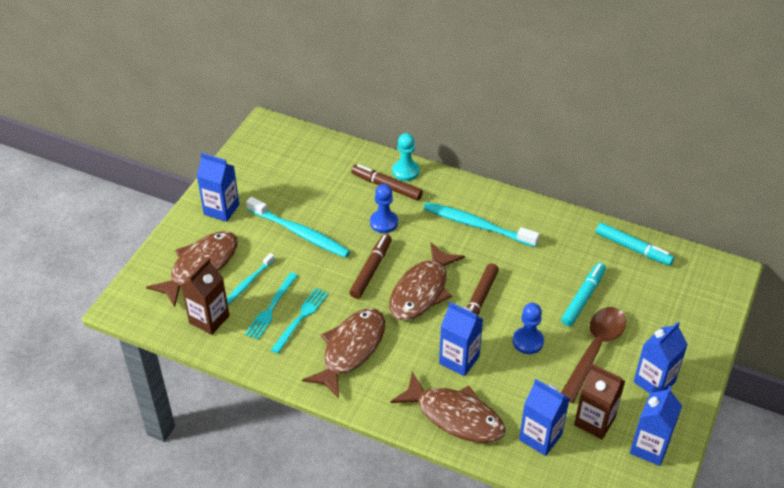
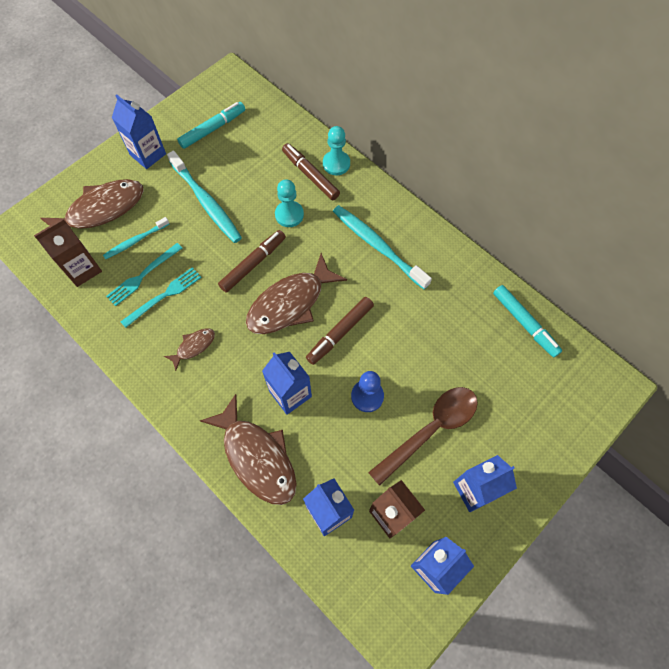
camera: 20 degrees right, 20 degrees up
(351, 350) = (194, 346): brown fish -> brown fish, size x0.48
(384, 222) = (289, 215): blue pawn -> turquoise pawn
(583, 298) = (446, 365): turquoise marker -> turquoise marker (213, 129)

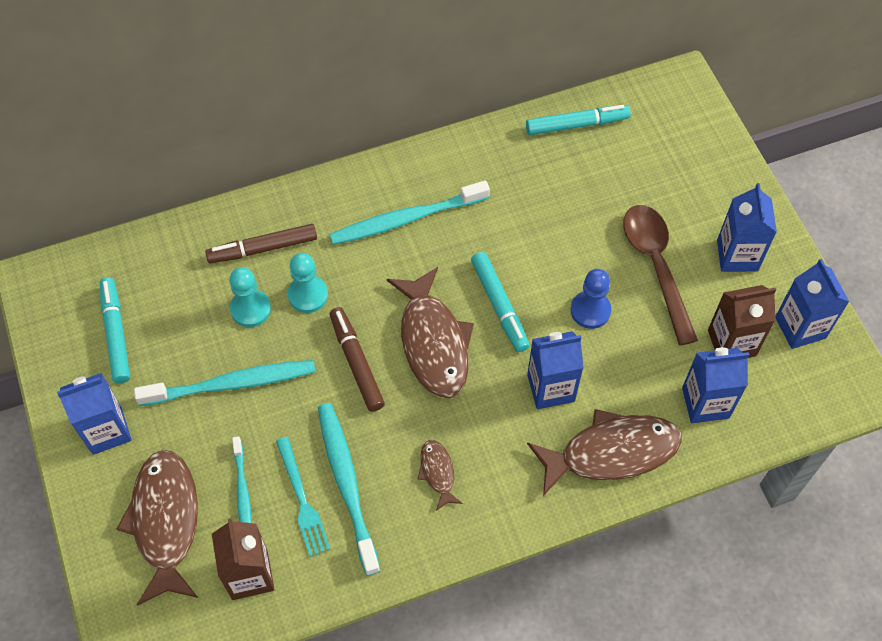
camera: 65 degrees left, 5 degrees down
(164, 296) = (347, 484): turquoise fork -> turquoise toothbrush
(336, 164) = (263, 213): turquoise pawn -> turquoise pawn (250, 309)
(340, 333) = (499, 306): brown marker -> turquoise marker

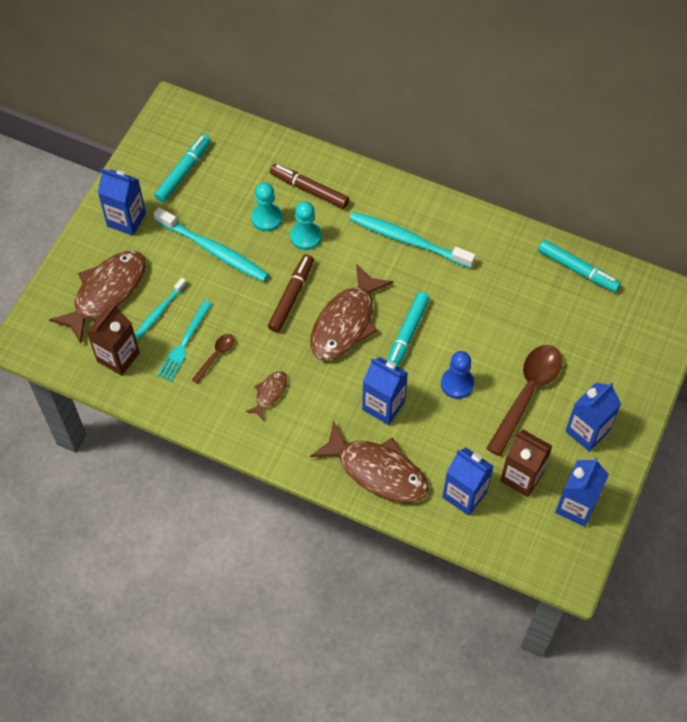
camera: 45 degrees right, 0 degrees up
(347, 484) = (216, 356): turquoise toothbrush -> brown spoon

